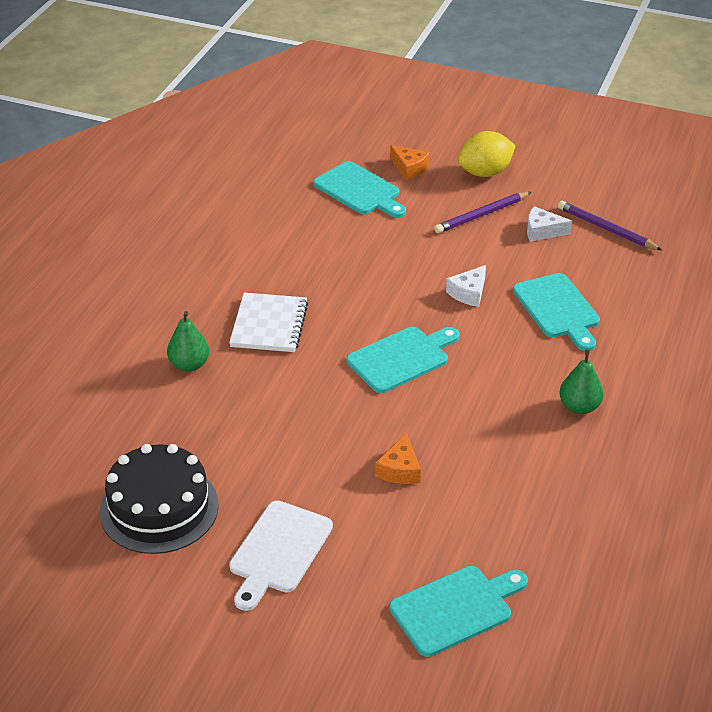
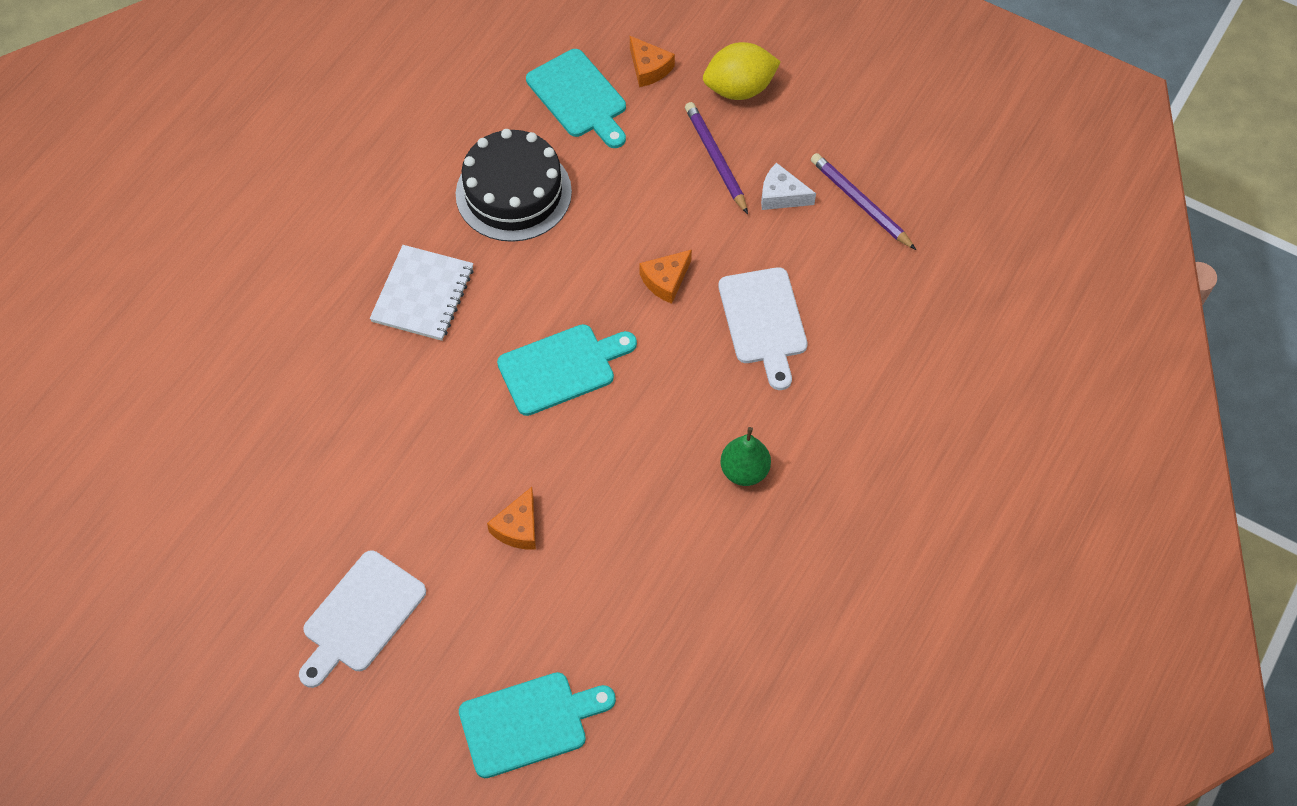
camera: 10 degrees right, 20 degrees up
(159, 508) = (247, 538): black cake -> black cake (513, 193)
(189, 365) = (320, 341): green pear -> none
(469, 293) = (666, 280): white cheese -> orange cheese
(481, 215) = (715, 159): purple pencil -> purple pencil turned 90 degrees clockwise
(558, 309) = (763, 321): turquoise cutting board -> white cutting board

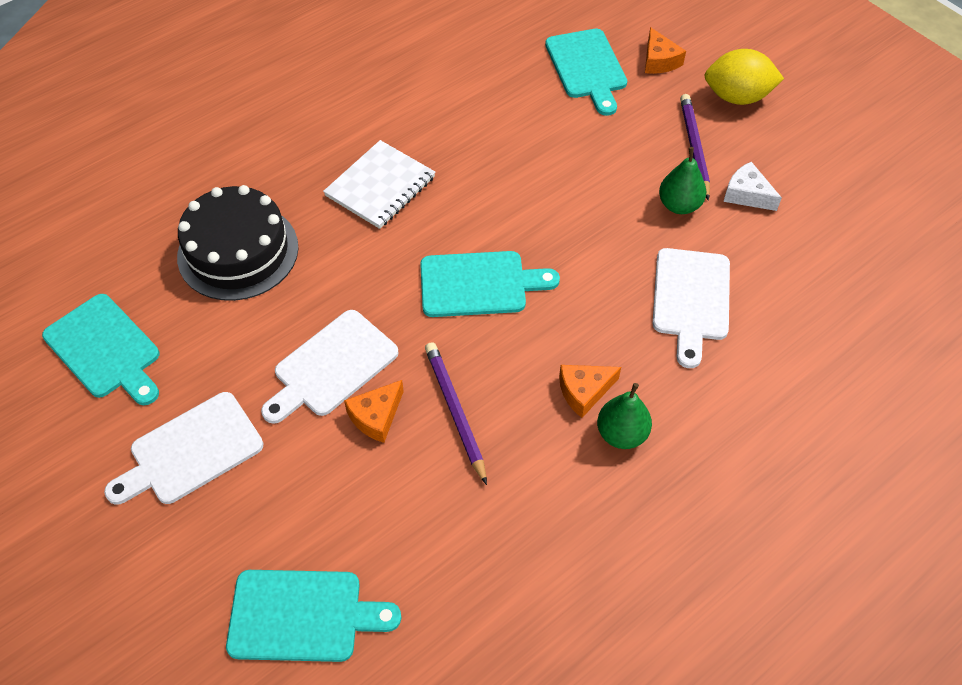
camera: 20 degrees right, 5 degrees down
(228, 548) = (105, 349): none -> turquoise cutting board
(456, 494) = (332, 366): none -> white cutting board
(513, 193) = (497, 127): black cake -> black cake (238, 251)
(666, 280) = (608, 237): orange cheese -> orange cheese (584, 391)
(721, 226) = (679, 205): none -> green pear
(860, 203) = (823, 221): purple pencil -> purple pencil (455, 411)

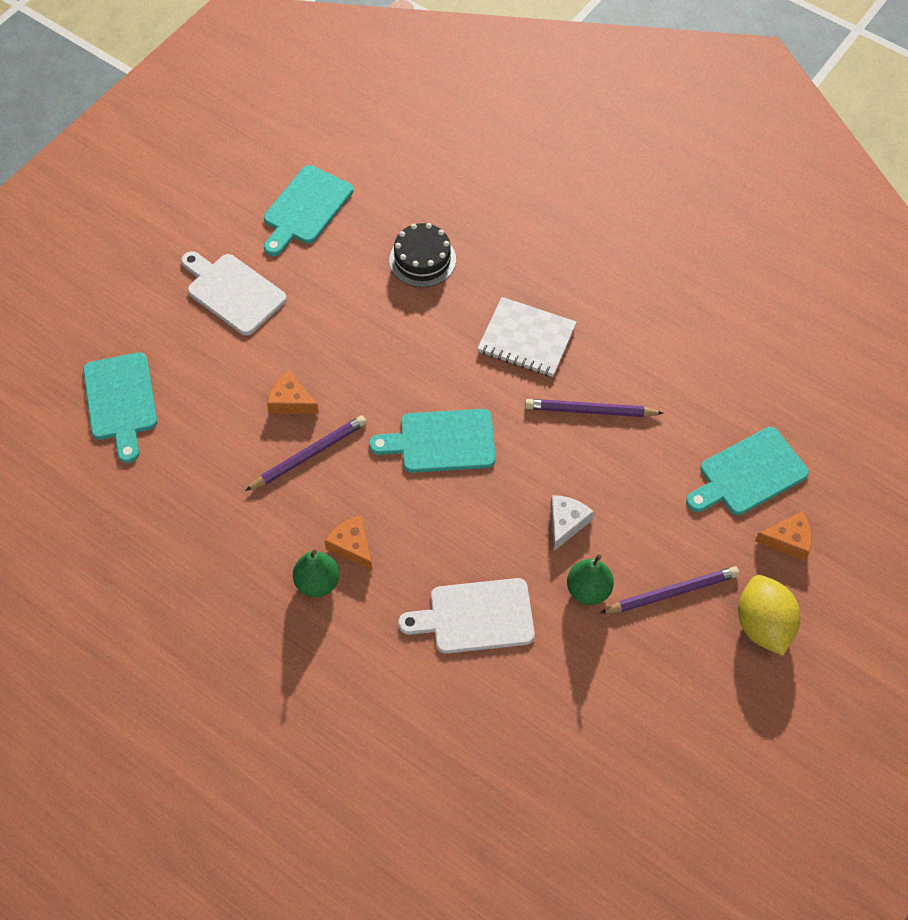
camera: 75 degrees right, 5 degrees up
(238, 251) = (422, 259): black cake -> black cake, size x0.65
(332, 366) = (329, 358): white cutting board -> none
(479, 284) = (441, 442): turquoise cutting board -> turquoise cutting board turned 105 degrees clockwise
(483, 158) = (590, 411): none -> purple pencil
(659, 61) = (788, 540): orange cheese -> orange cheese turned 150 degrees counterclockwise
(747, 194) = (624, 650): white cheese -> white cheese (566, 523)

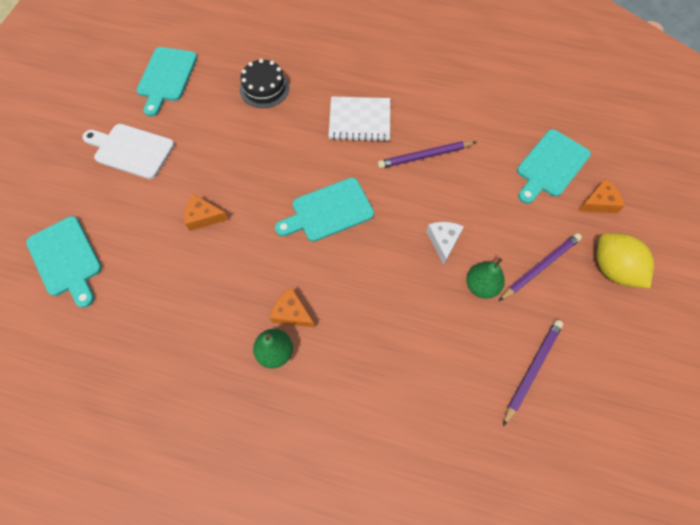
camera: 20 degrees left, 5 degrees up
(309, 454) = (232, 253): purple pencil -> purple pencil (532, 369)
(475, 617) = (408, 336): white cutting board -> none

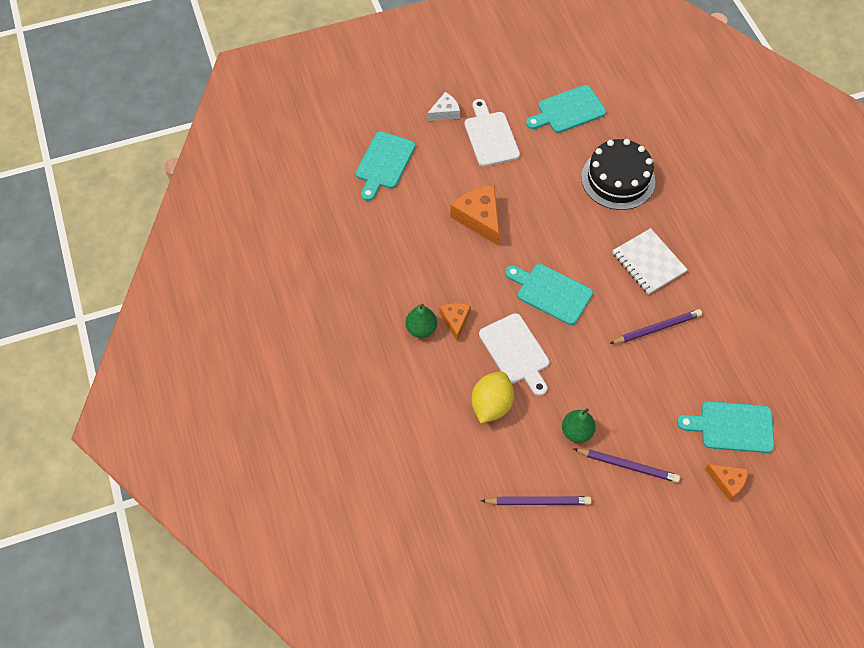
camera: 55 degrees right, 5 degrees down
(203, 217) = (479, 218): orange cheese -> orange cheese, size x1.68
(264, 88) = (618, 179): black cake -> black cake, size x1.53
(365, 281) = (516, 352): none -> white cutting board
(424, 156) = (657, 328): purple pencil -> purple pencil turned 120 degrees clockwise
(443, 241) = (592, 385): white cheese -> white cheese (445, 112)
(612, 269) = (671, 521): yellow lemon -> yellow lemon (491, 405)

